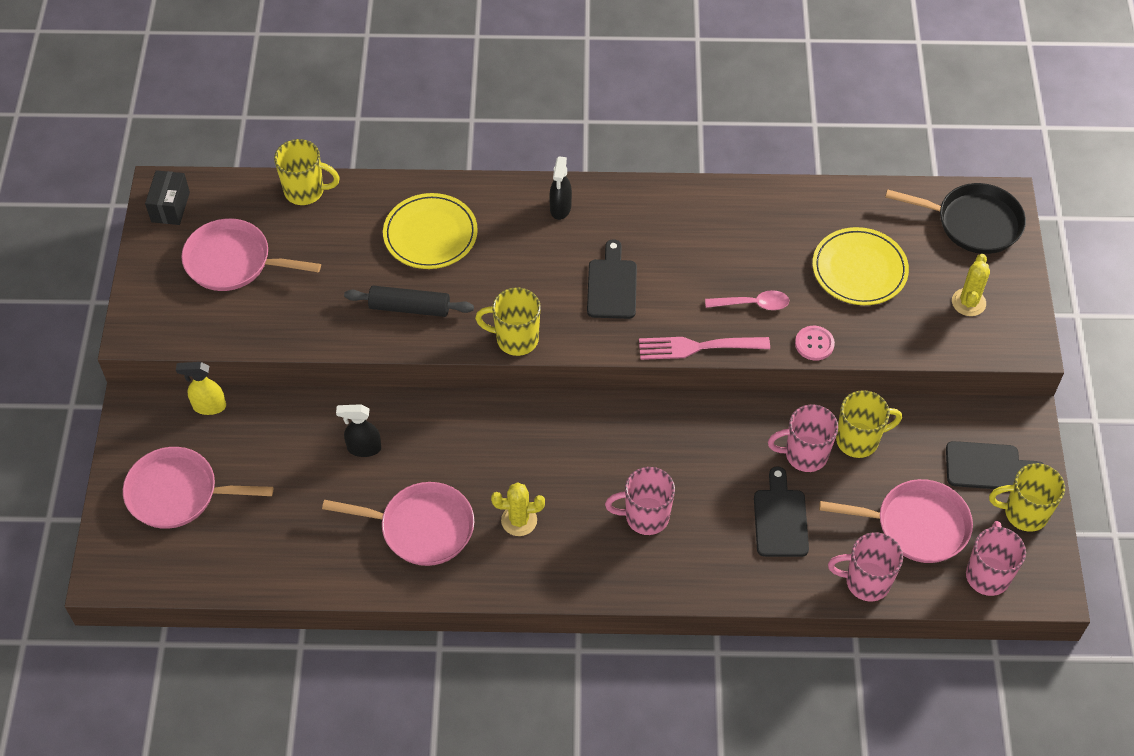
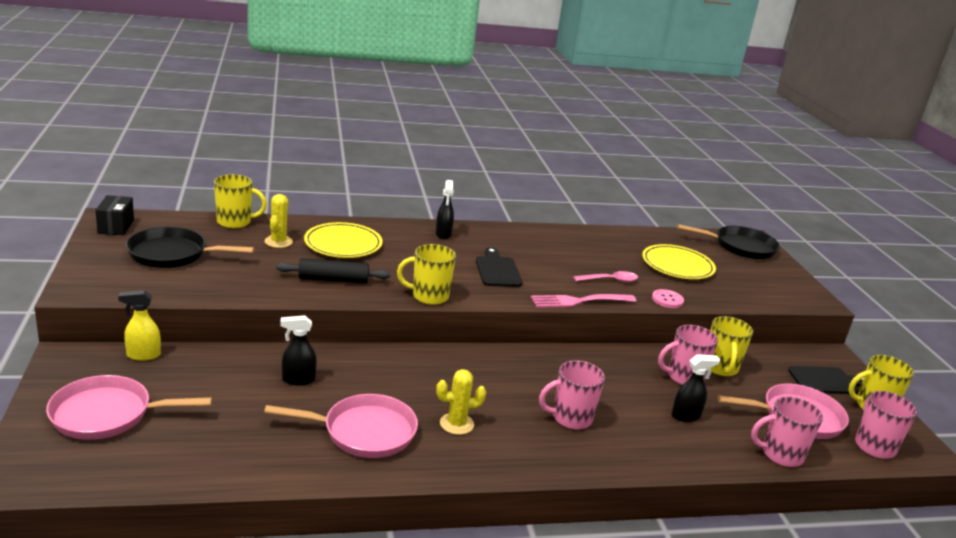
camera: 15 degrees left, 30 degrees down
(233, 261) = (173, 254): pink pan -> black pan
(780, 519) = (686, 416): black cutting board -> black spray bottle
(858, 440) = (720, 368): yellow mug -> yellow mug turned 120 degrees clockwise
(968, 302) = (763, 281): yellow cactus -> yellow cactus (278, 242)

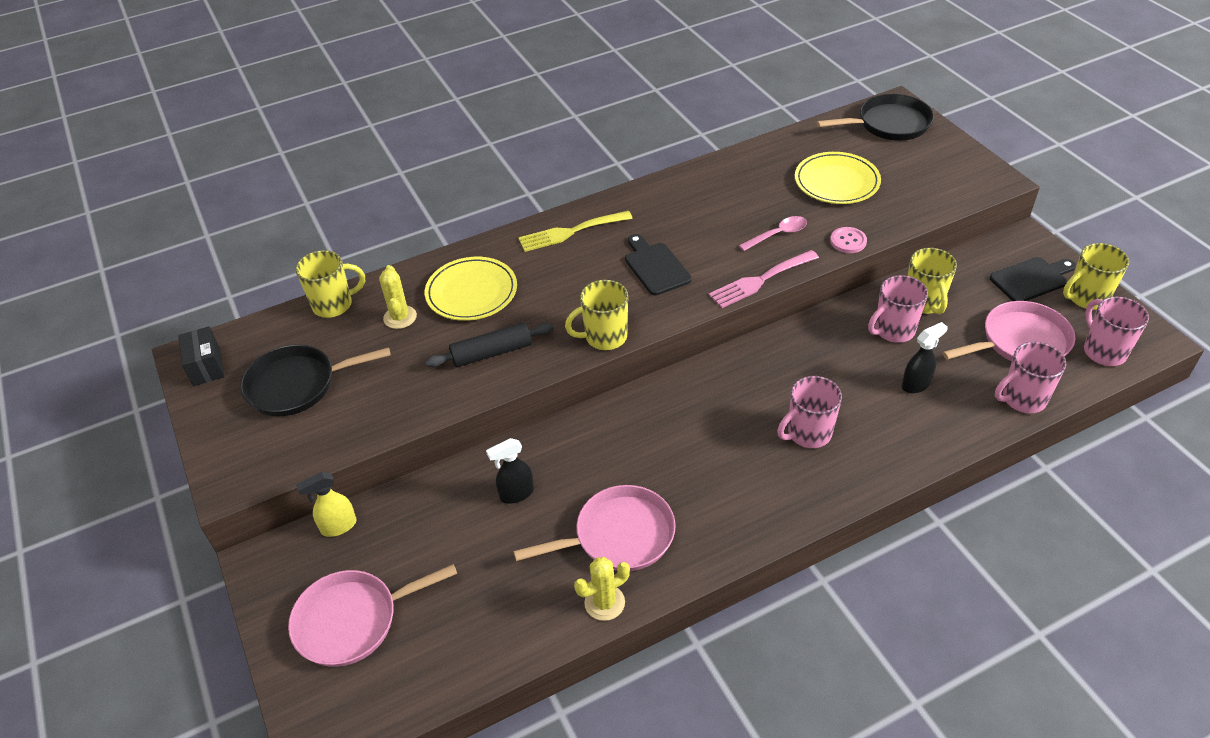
camera: 10 degrees left, 20 degrees up
(443, 234) = (570, 232): black spray bottle -> yellow fork
(456, 424) = (703, 487): yellow cactus -> yellow cactus (604, 603)

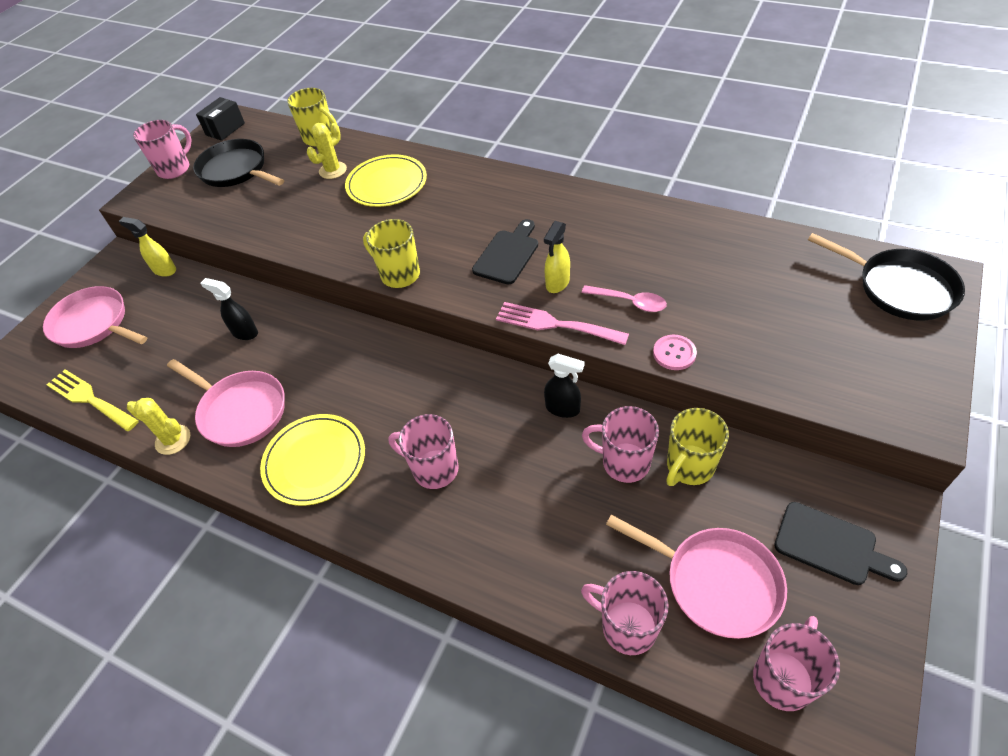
camera: 55 degrees right, 5 degrees up
(220, 433) = (175, 169): none -> pink mug
(492, 353) = (334, 230): black rolling pin -> none
(570, 232) = (500, 189): yellow fork -> yellow fork (90, 399)
(718, 258) = (557, 283): none -> yellow spray bottle
(836, 182) = (754, 299): yellow plate -> yellow plate (315, 461)
(916, 384) = (566, 519): black spray bottle -> black spray bottle (563, 409)
(1086, 298) = (859, 618): yellow mug -> none

